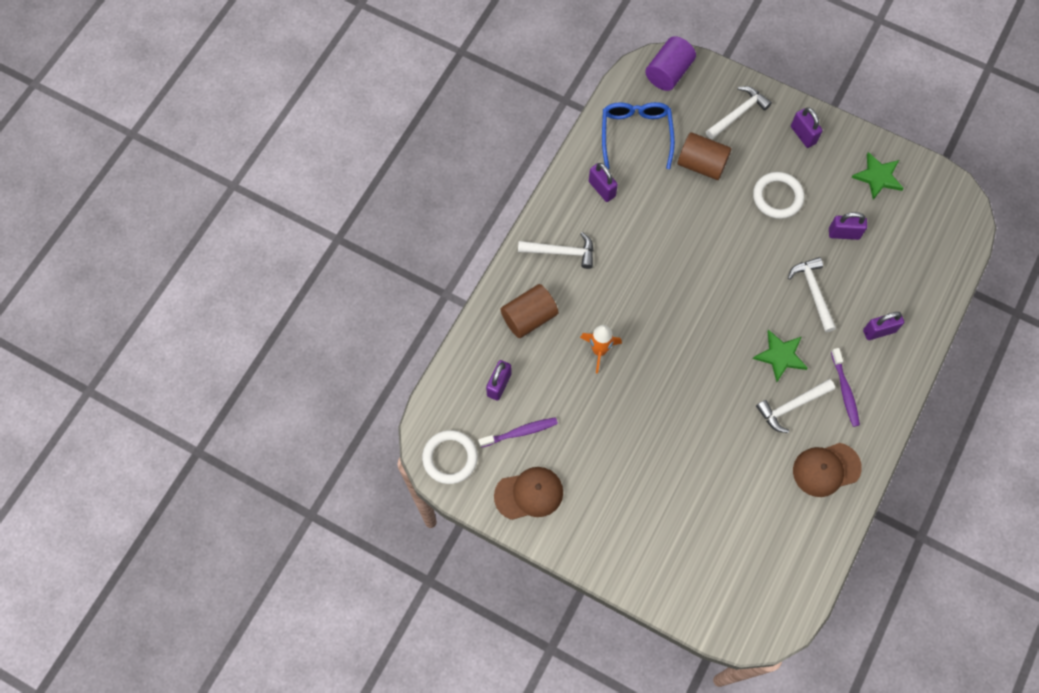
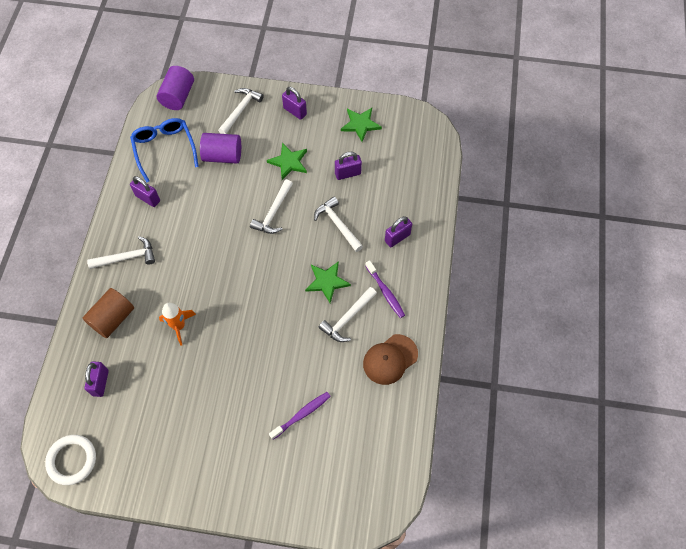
camera: 20 degrees left, 5 degrees down
(520, 432) = (128, 416): purple toothbrush -> purple toothbrush (302, 414)
(529, 494) = (149, 467): brown cap -> none
(701, 164) = (223, 156): brown cylinder -> purple cylinder
(742, 253) = (273, 212): none -> white hammer
(777, 197) = (289, 162): white ring -> green star

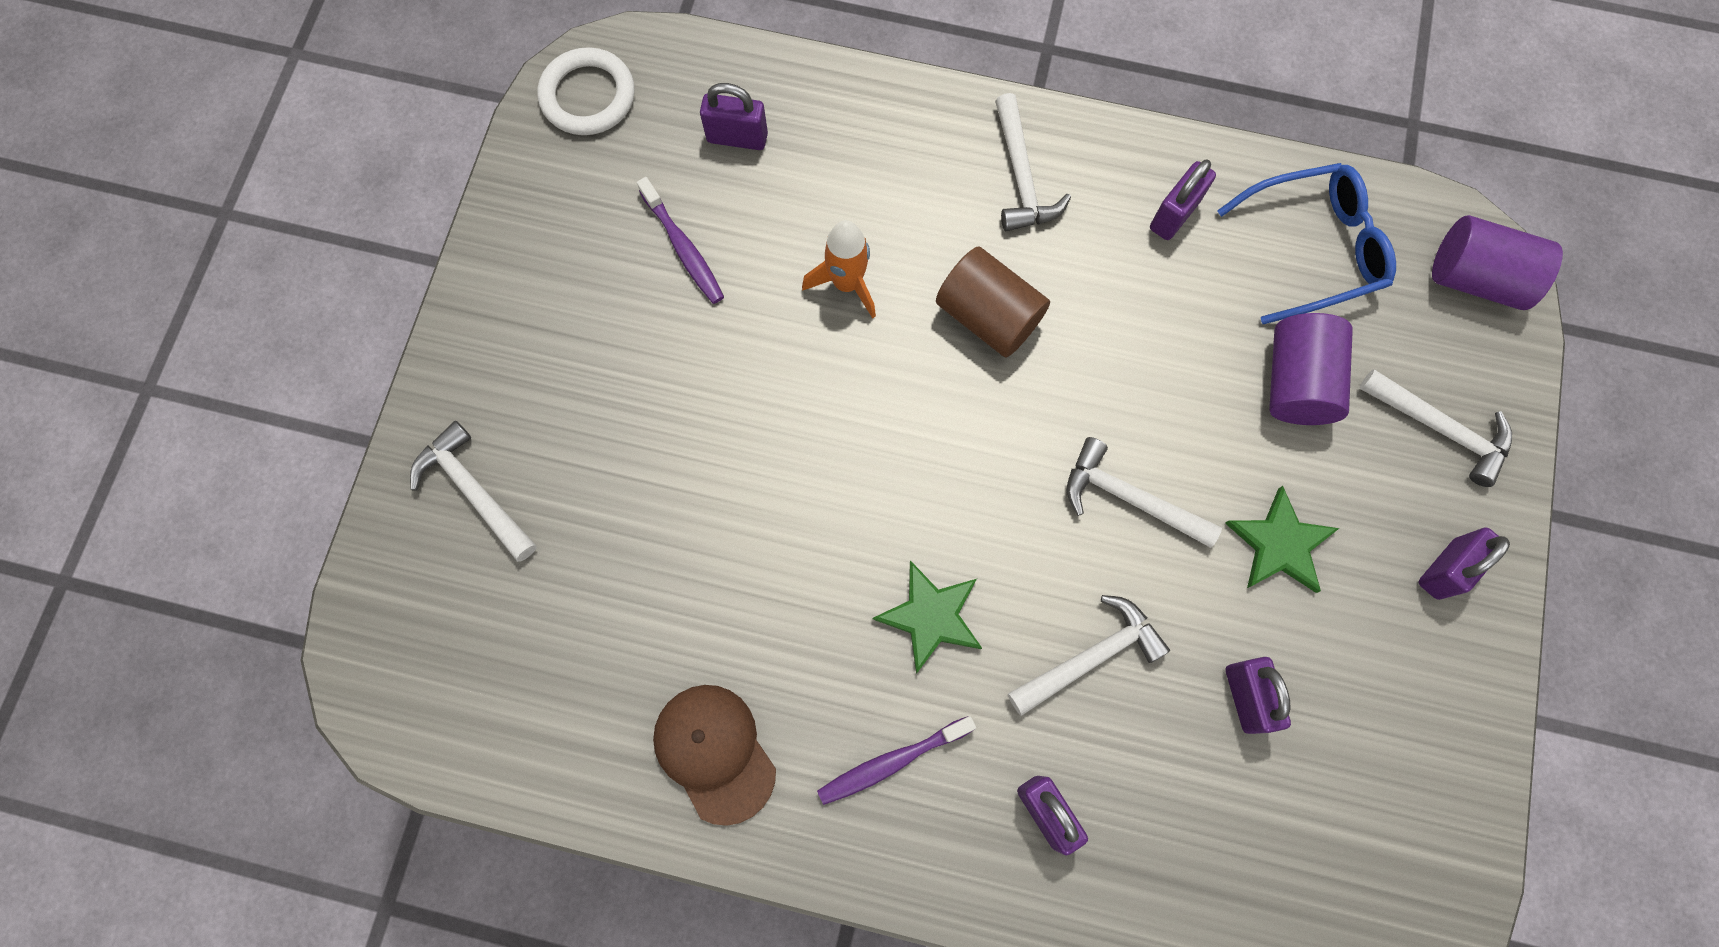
camera: 95 degrees right, 10 degrees up
(113, 318) = (877, 154): brown cylinder -> brown cylinder (988, 316)
(302, 414) = (611, 535): purple toothbrush -> purple toothbrush (683, 248)
(347, 318) = (830, 658): white hammer -> white hammer (474, 491)
(360, 124) = (1409, 748): green star -> none

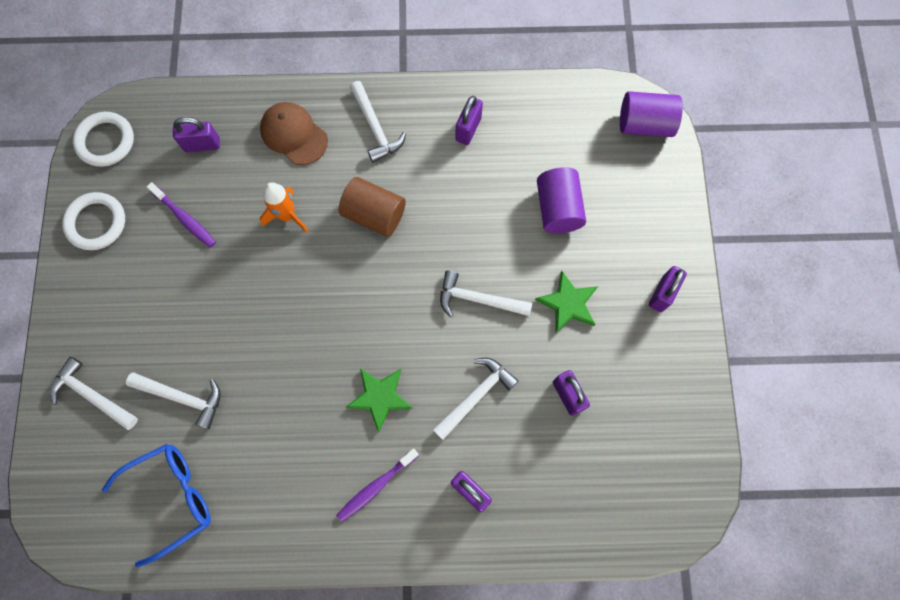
camera: 15 degrees left, 0 degrees up
(544, 220) = (96, 223): none -> white ring
(714, 752) = (272, 509): brown cap -> brown cap (294, 134)
(1312, 249) = (550, 130): blue glasses -> blue glasses (170, 498)
(1440, 429) = (643, 215): white hammer -> white hammer (182, 397)

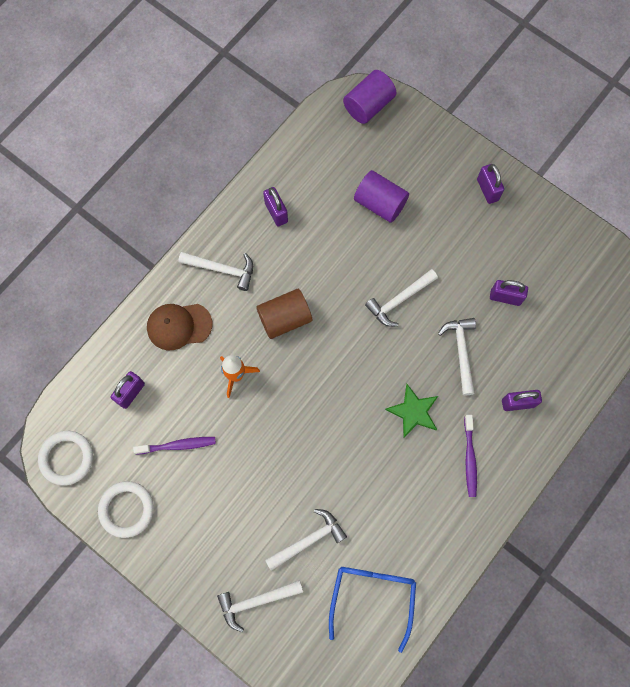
camera: 50 degrees left, 0 degrees up
(568, 303) = (447, 249): green star -> none

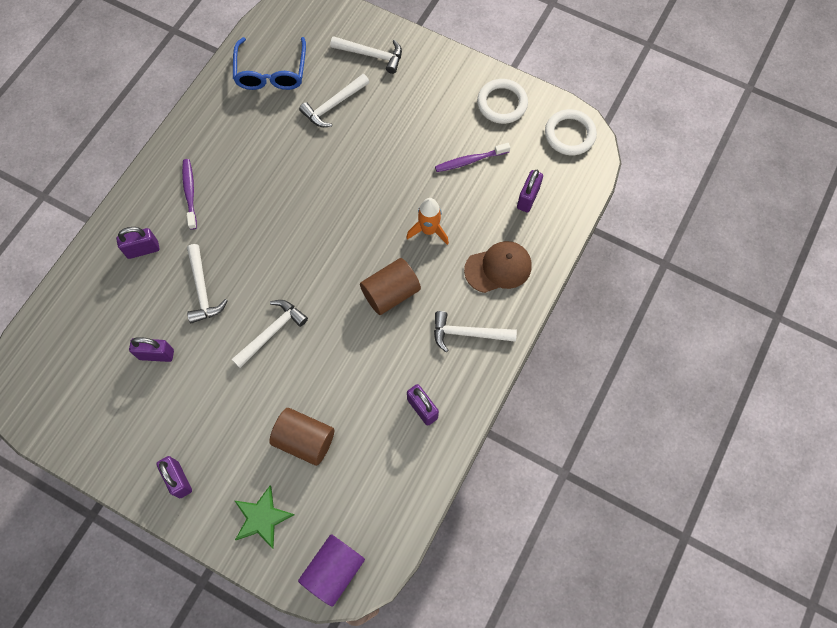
camera: 170 degrees right, 5 degrees down
(256, 601) = (371, 55): white hammer -> white hammer turned 45 degrees clockwise
(380, 203) = (304, 440): purple cylinder -> brown cylinder
(413, 411) = (247, 225): green star -> green star (262, 518)

